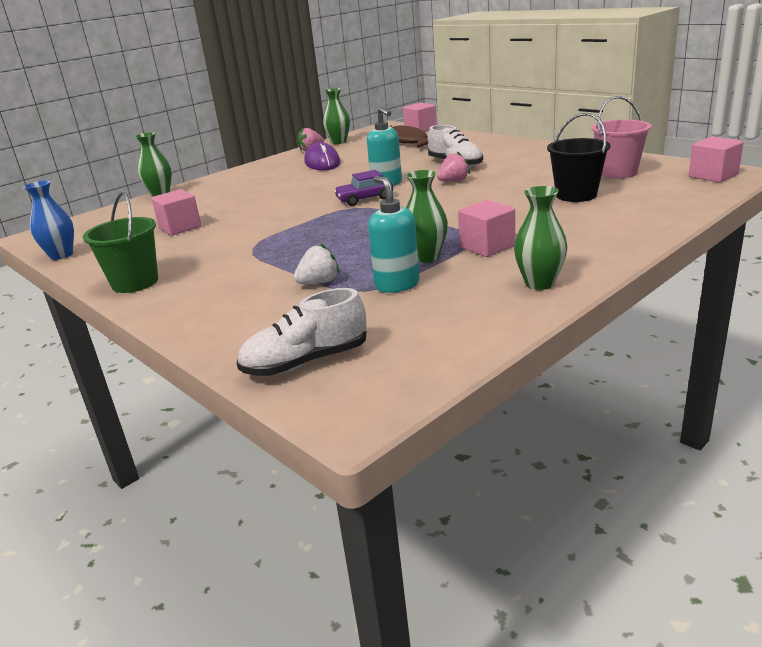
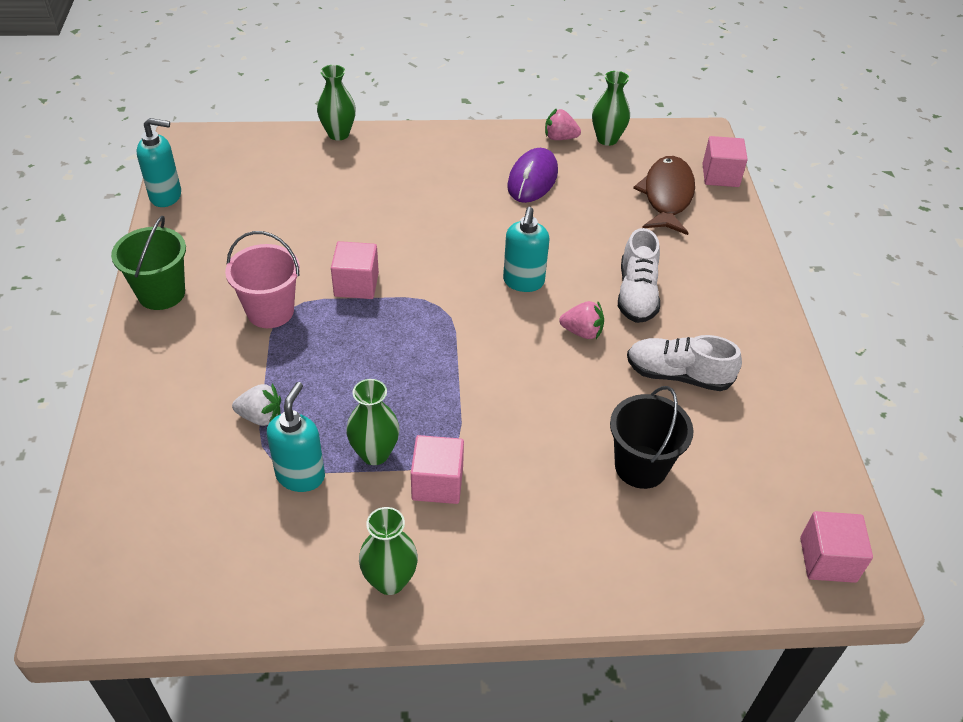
camera: 35 degrees right, 20 degrees up
(61, 255) = (166, 196): blue vase -> turquoise soap dispenser
(180, 227) = (283, 219): pink cube -> pink cube (356, 284)
(306, 362) = (128, 520): white shoe -> white shoe (678, 375)
(364, 199) = (467, 296): purple car -> none
(617, 173) = (750, 460): pink bucket -> pink bucket (270, 311)

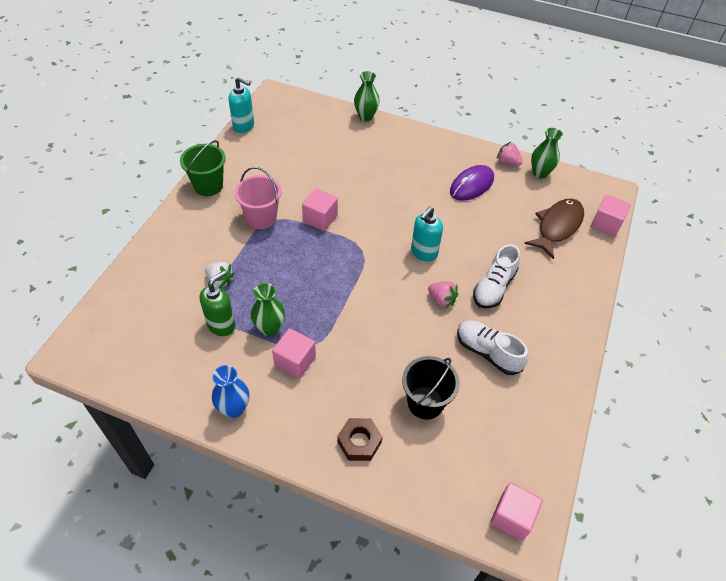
camera: 25 degrees right, 5 degrees up
(301, 475) = (221, 325): turquoise soap dispenser -> green soap dispenser
(390, 580) = (234, 408): green vase -> blue vase
(588, 551) = (359, 442): none -> brown nut

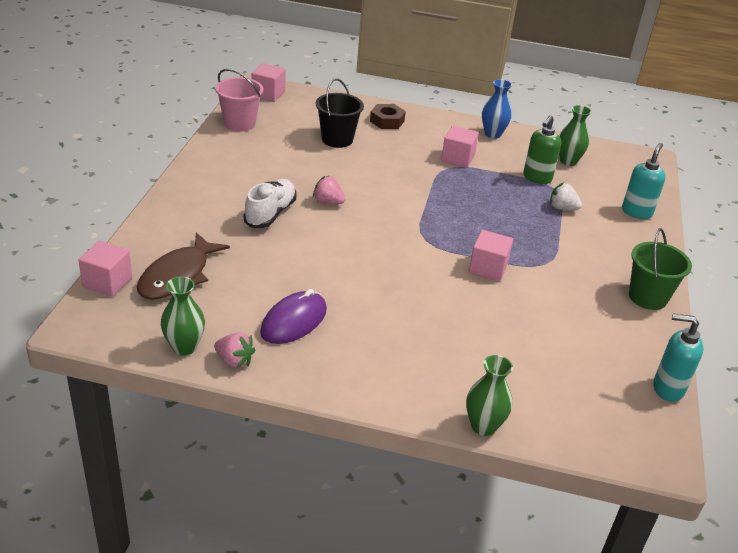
camera: 170 degrees right, 15 degrees down
(261, 218) = (558, 265): pink bucket -> pink bucket (239, 123)
(270, 328) = (491, 177): green vase -> green vase (568, 161)
(423, 253) = (353, 240): turquoise soap dispenser -> turquoise soap dispenser (636, 212)
(487, 352) = (280, 168): white shoe -> none

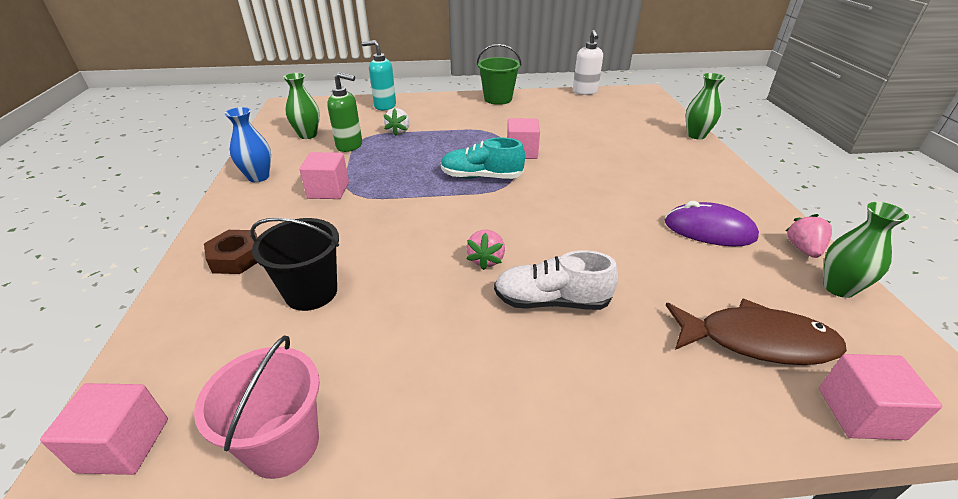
camera: 105 degrees left, 0 degrees up
(447, 231) = (481, 177): none -> turquoise shoe
(667, 388) = (585, 92): turquoise soap dispenser -> white soap dispenser

